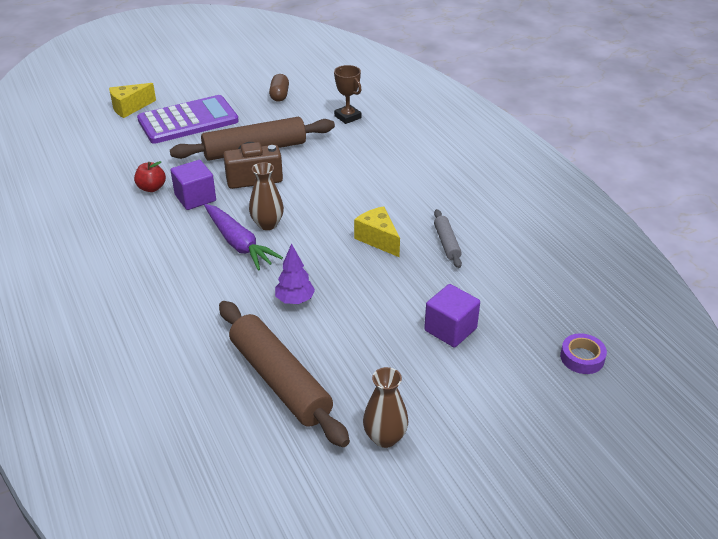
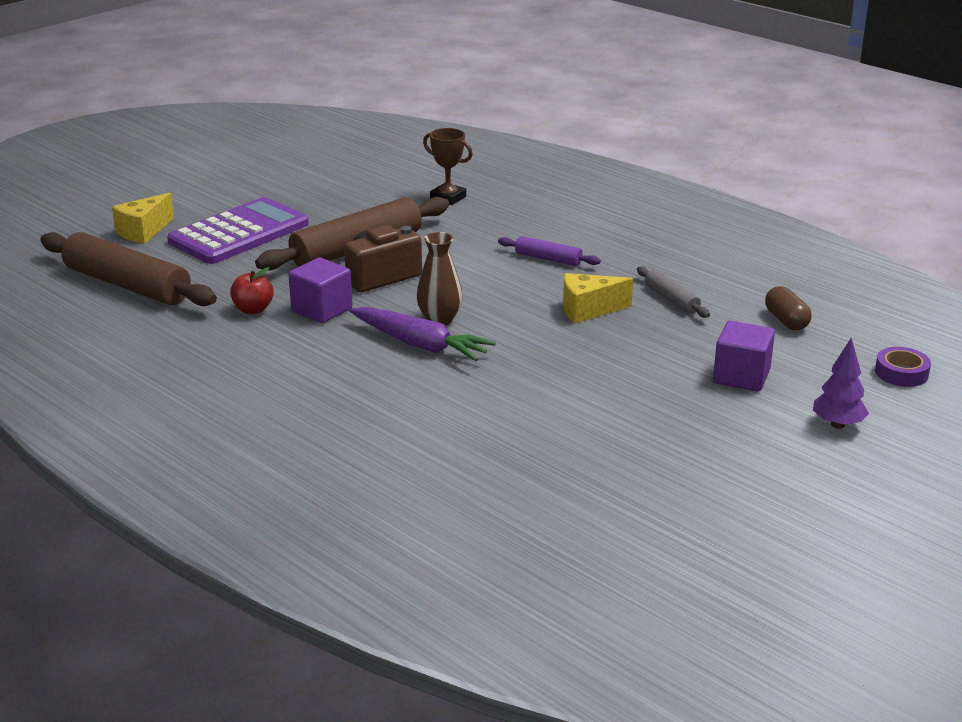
camera: 20 degrees left, 10 degrees down
(279, 95) = (340, 189): brown capsule -> brown capsule (786, 321)
(279, 381) = (586, 462): brown rolling pin -> brown rolling pin (127, 285)
(295, 300) = (538, 385): purple tree -> purple tree (837, 424)
(378, 239) = (588, 310): yellow cheese -> yellow cheese turned 45 degrees counterclockwise
(381, 186) = (548, 259): none -> purple rolling pin
(385, 437) = (750, 486): brown vase -> none

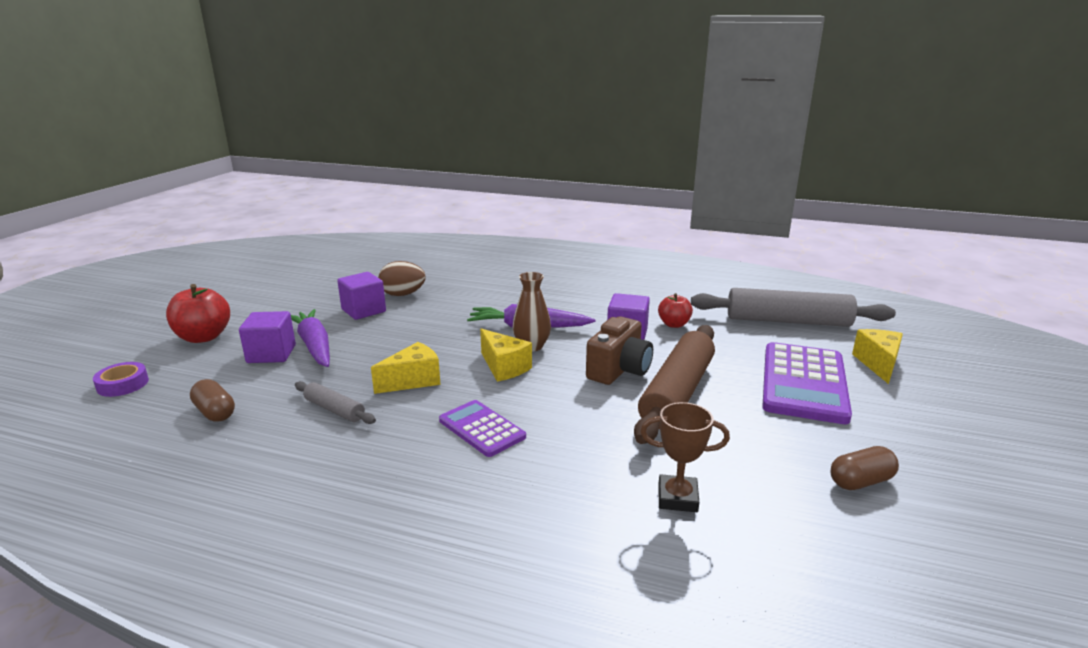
camera: 155 degrees right, 5 degrees down
(127, 285) = (787, 321): brown rolling pin -> grey rolling pin
(321, 182) = (860, 481): none -> brown capsule
(489, 303) = (504, 367): none -> yellow cheese
(548, 259) = (481, 429): purple rolling pin -> purple calculator
(549, 443) = (403, 294): none -> brown egg
(617, 423) = (363, 310): none -> purple cube
(689, 377) = (314, 346): none -> purple carrot
(837, 424) = (203, 337): purple tree -> red apple

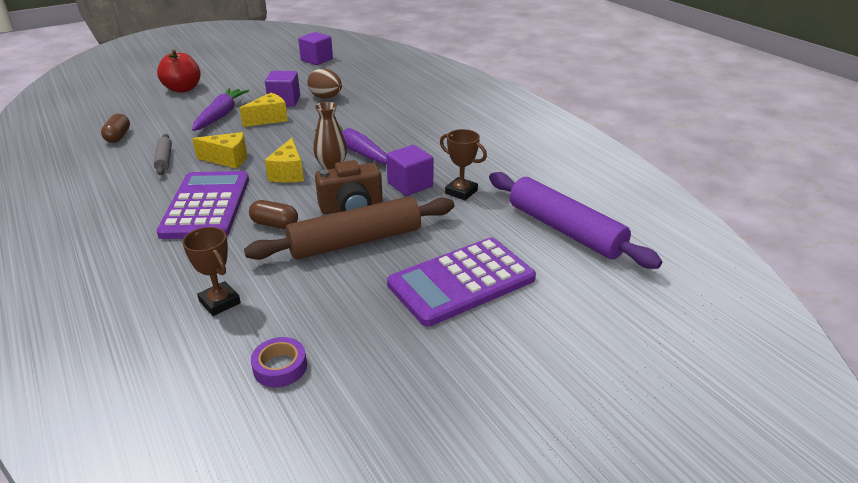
camera: 40 degrees right, 10 degrees up
(123, 384) = (111, 104): purple tape -> purple tape (280, 367)
(271, 354) = (194, 112): purple cube -> purple cube (317, 60)
(481, 429) = (206, 206): purple calculator -> purple calculator, size x1.75
(674, 324) = (461, 192): red apple -> brown trophy
(787, 321) = (565, 230): grey rolling pin -> purple rolling pin
(860, 481) = (343, 364): brown capsule -> brown capsule (275, 224)
(878, 364) = (563, 301): yellow cheese -> yellow cheese (269, 119)

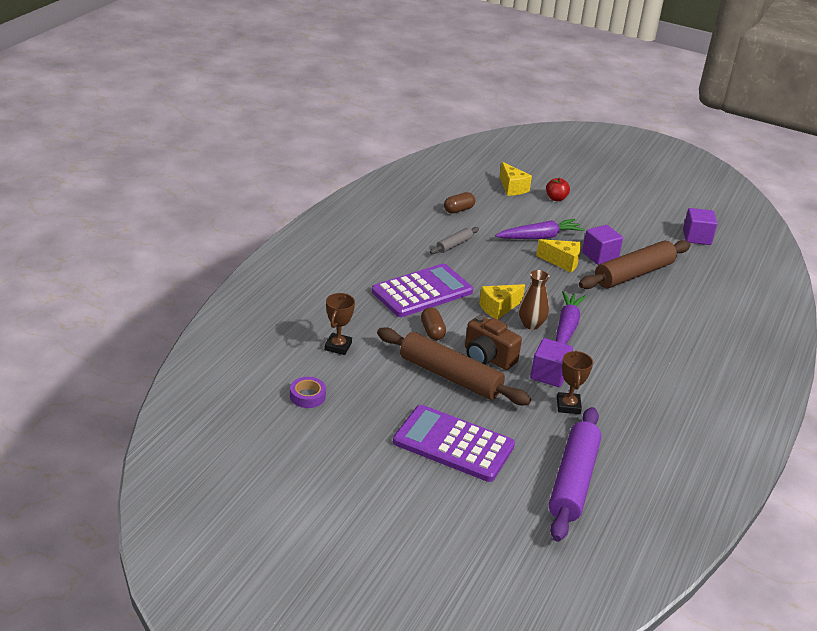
camera: 55 degrees right, 0 degrees up
(183, 89) = (556, 198): red apple -> red apple, size x0.62
(228, 159) = (485, 272): yellow cheese -> yellow cheese (512, 188)
(326, 97) = (633, 274): brown egg -> brown rolling pin

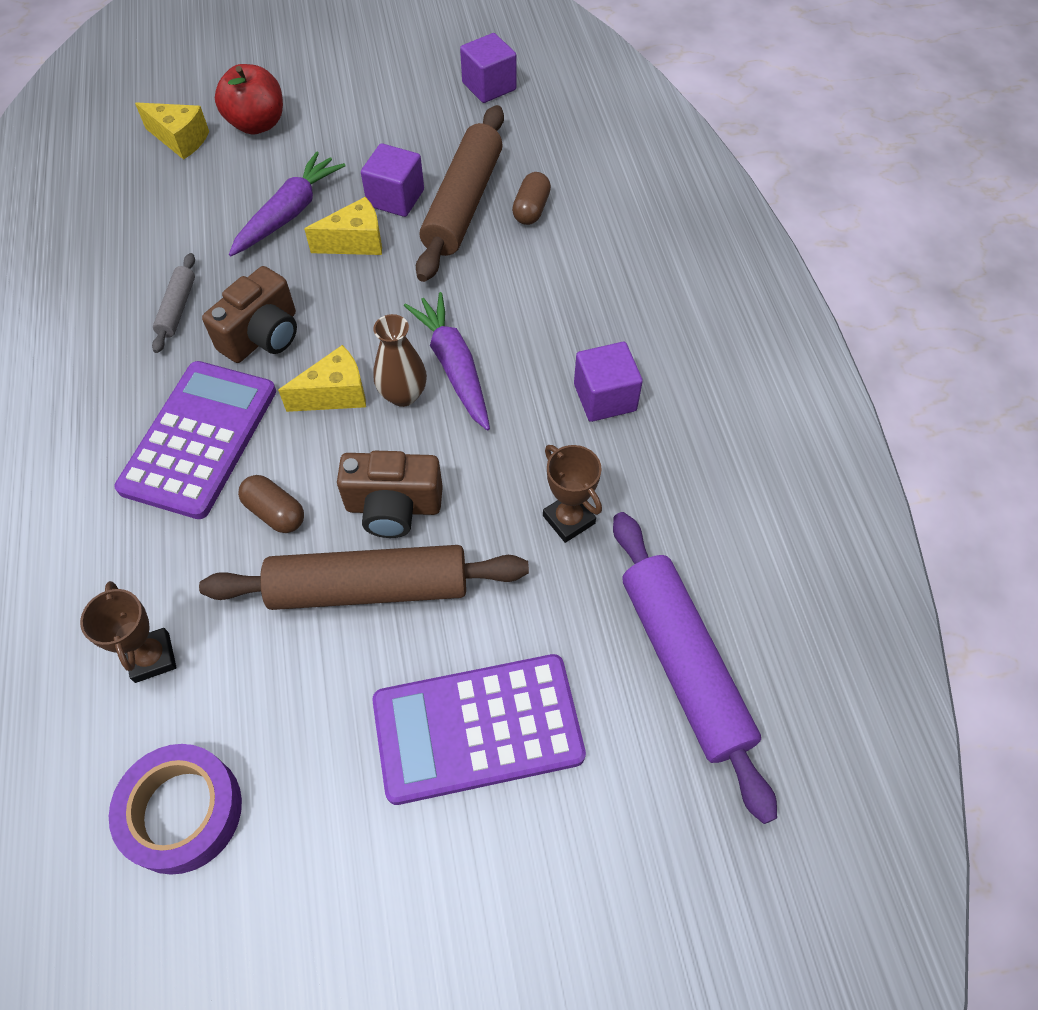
camera: 35 degrees left, 25 degrees up
(307, 396) = (182, 811): purple tape -> purple tape, size x1.67
(458, 210) = (132, 231): brown capsule -> brown capsule (531, 209)
(484, 272) = (263, 336): none -> brown camera
(498, 308) = (335, 394): yellow cheese -> yellow cheese turned 135 degrees counterclockwise
(549, 375) = (499, 477): purple cube -> purple cube (605, 397)
(556, 198) = (257, 124): red apple -> red apple, size x1.62

